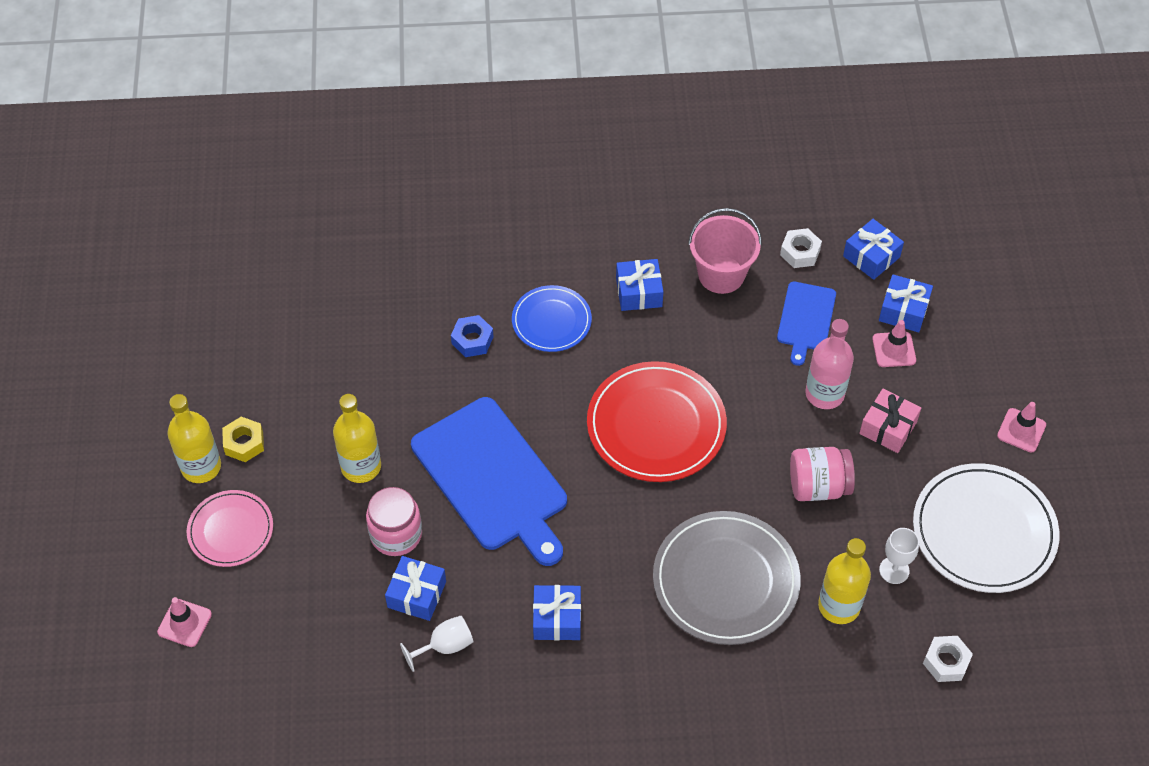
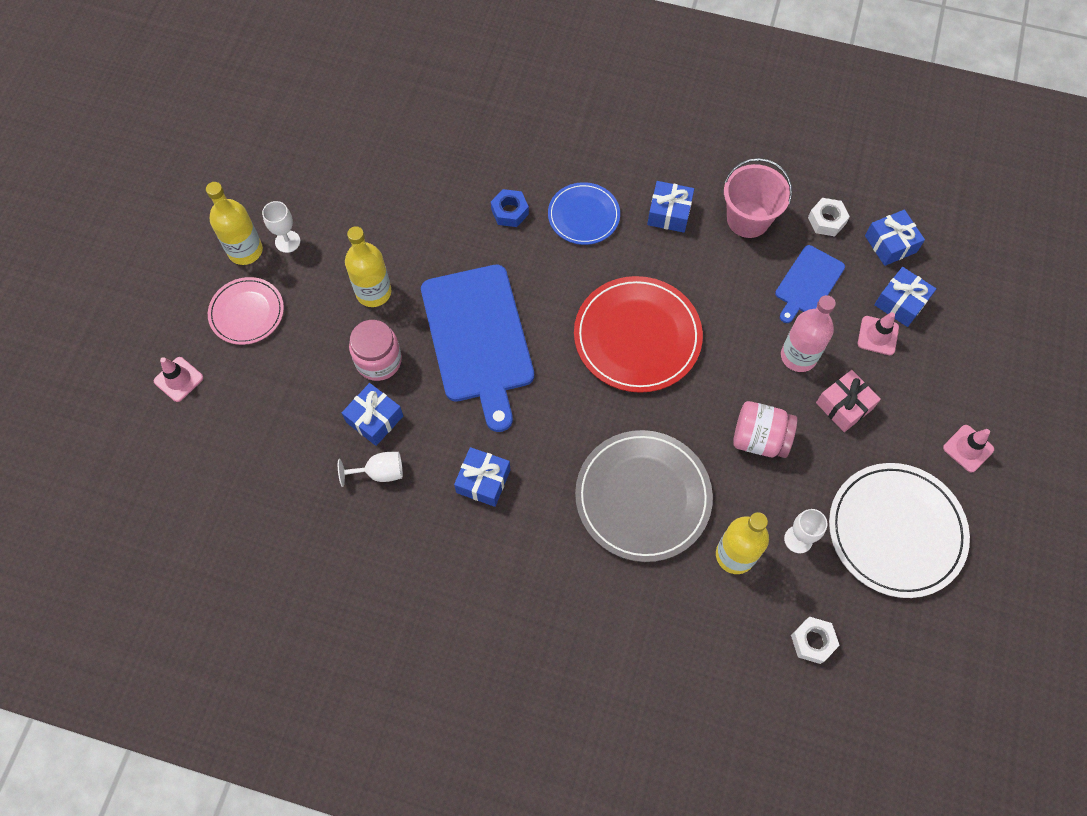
camera: 20 degrees right, 10 degrees up
(244, 443) = (287, 241): yellow nut -> white goblet

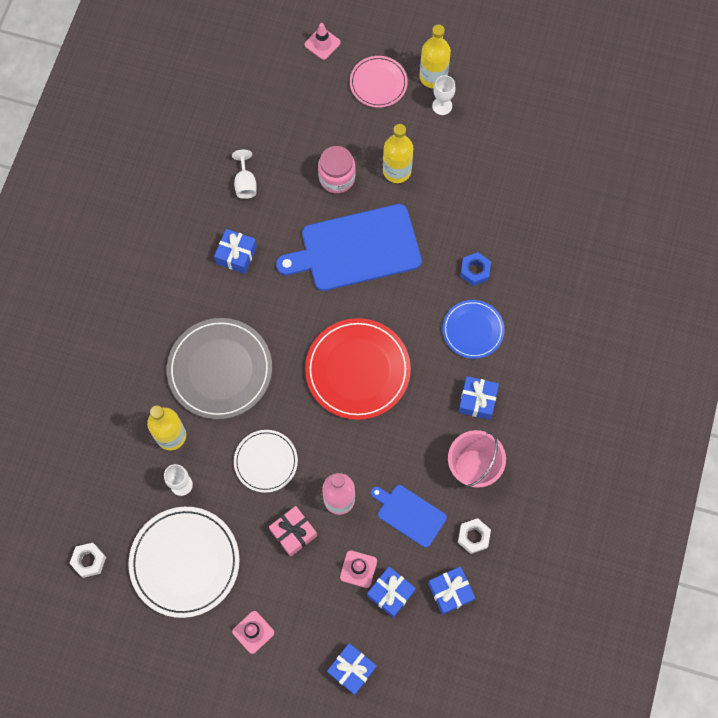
camera: 90 degrees right, 5 degrees up
(374, 419) = (288, 178): blue gift -> blue gift (351, 669)
(759, 439) = (266, 461): pink jar -> white plate
(812, 641) = (102, 488): white nut -> white nut (89, 561)

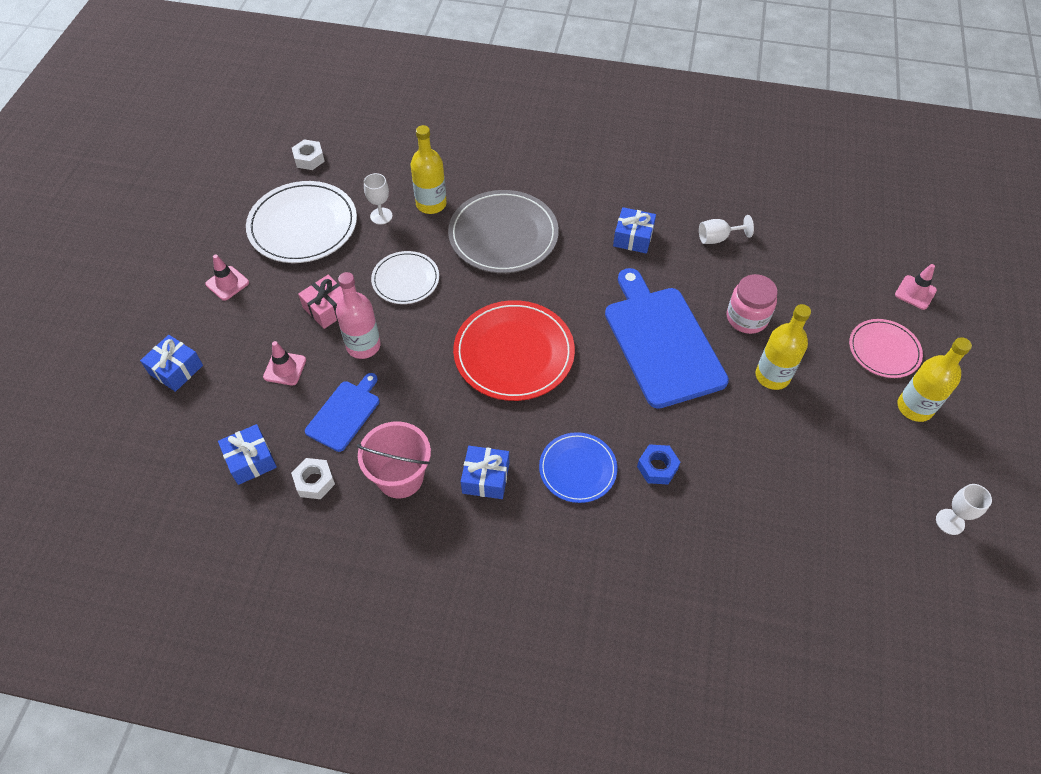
camera: 85 degrees right, 15 degrees down
(391, 593) = (255, 400): blue gift -> none
(442, 106) = (877, 419): white goblet -> white goblet (950, 522)

